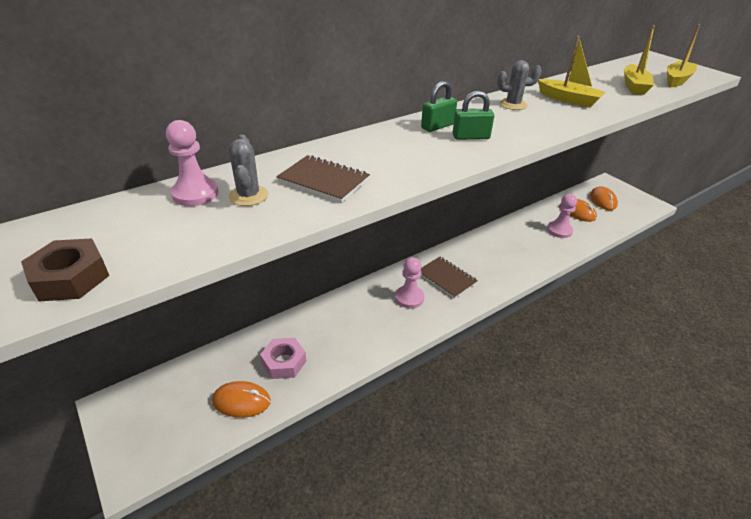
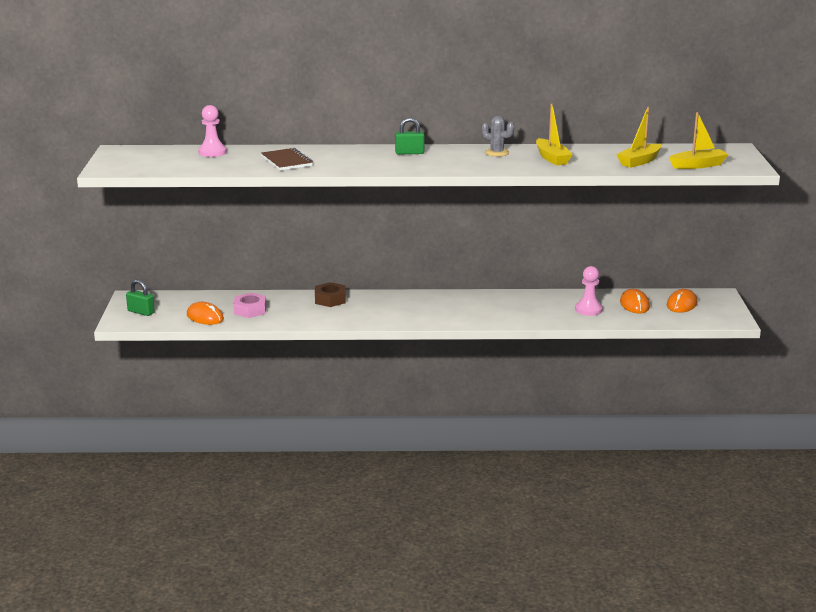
camera: 35 degrees right, 15 degrees down
(71, 278) = (125, 166): brown nut -> brown nut (330, 299)
(248, 196) = (237, 158): grey cactus -> none
(409, 298) = (381, 308): pink pawn -> none
(446, 278) = (429, 307): brown notebook -> none
(471, 137) = (420, 162): green padlock -> green padlock (141, 312)

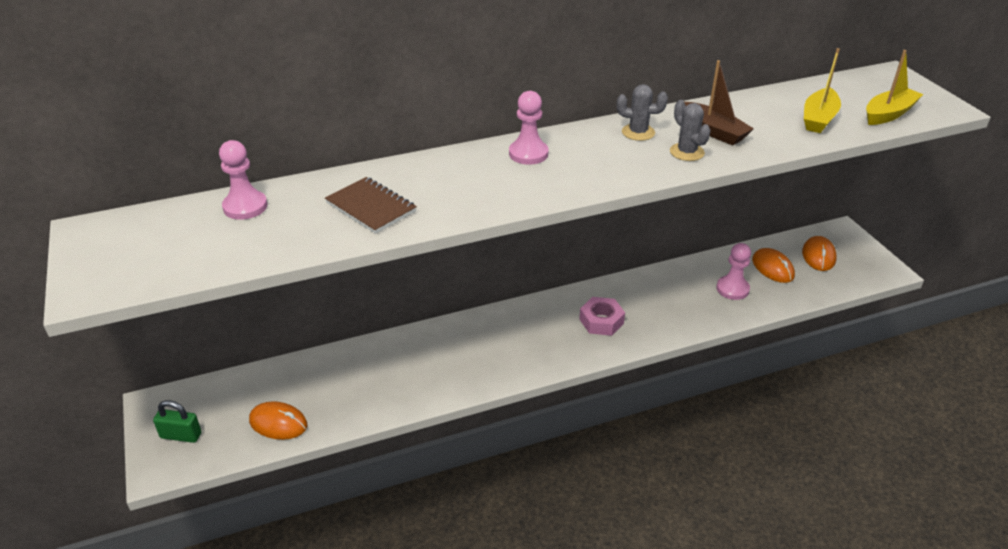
camera: 20 degrees left, 15 degrees up
(250, 310) = (334, 392): pink nut -> pink nut (601, 321)
(330, 299) = (427, 343): brown nut -> none
(409, 153) = (528, 154): green padlock -> pink pawn
(519, 164) = (687, 152): none -> grey cactus
(552, 158) = (713, 131): yellow boat -> brown boat

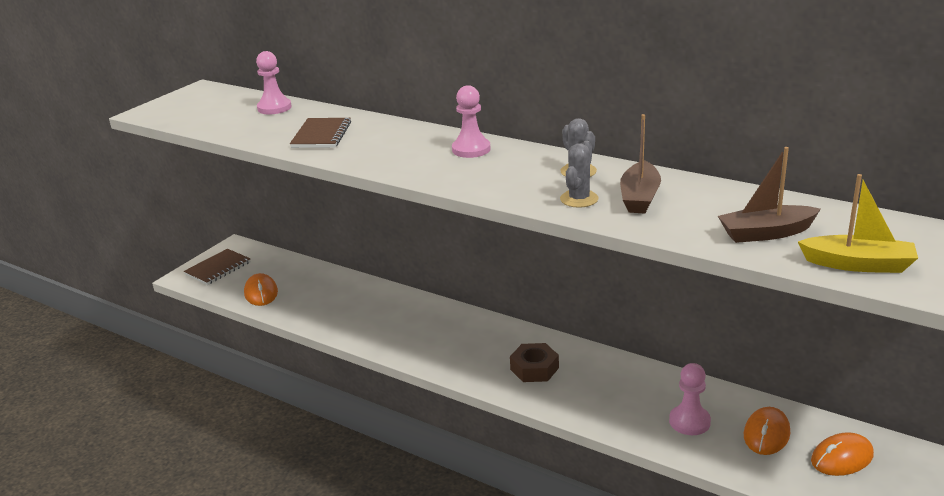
camera: 55 degrees right, 10 degrees down
(181, 435) = (218, 268): green padlock -> brown notebook
(601, 321) = (534, 368): pink nut -> brown nut
(818, 119) = (766, 233): yellow boat -> brown boat

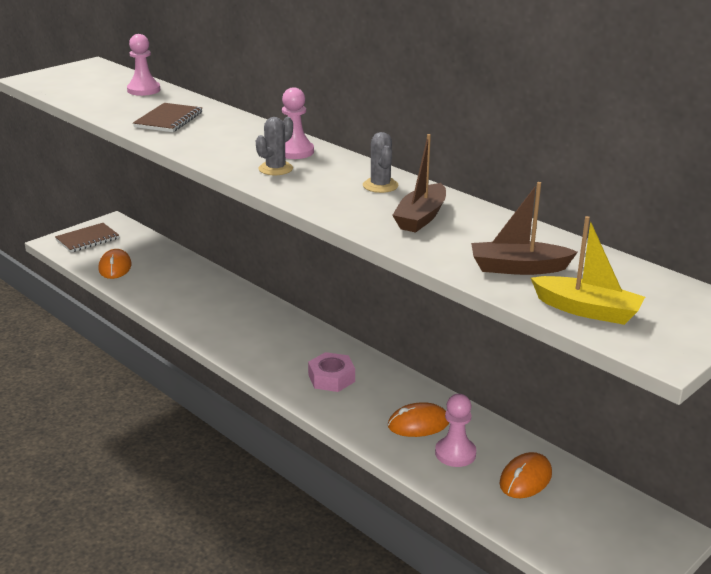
camera: 10 degrees right, 0 degrees up
(534, 368) = (331, 378): brown nut -> pink nut
(579, 199) = (362, 210): grey cactus -> grey cactus (275, 169)
(841, 458) = (589, 515): orange mouse -> orange mouse (418, 424)

